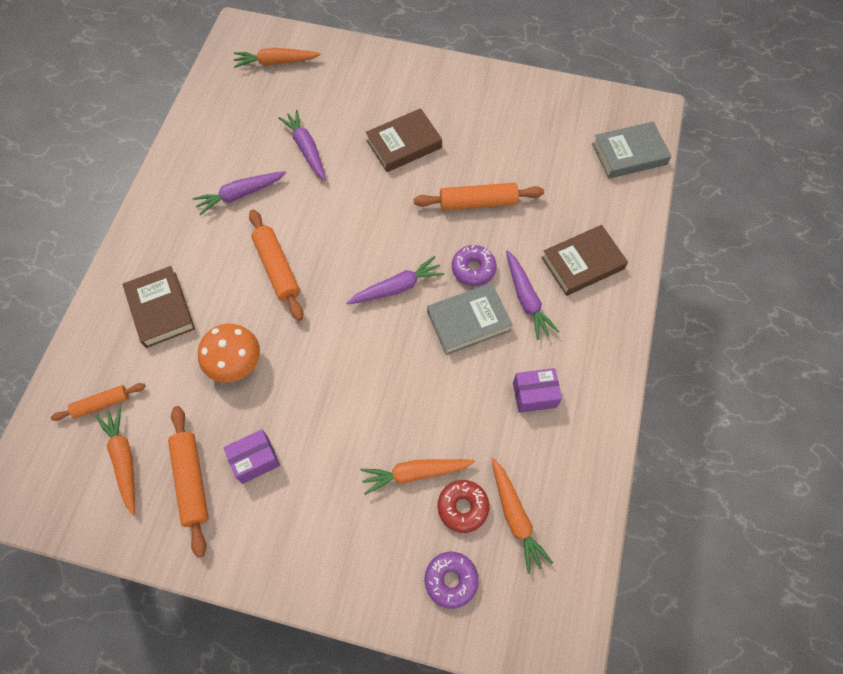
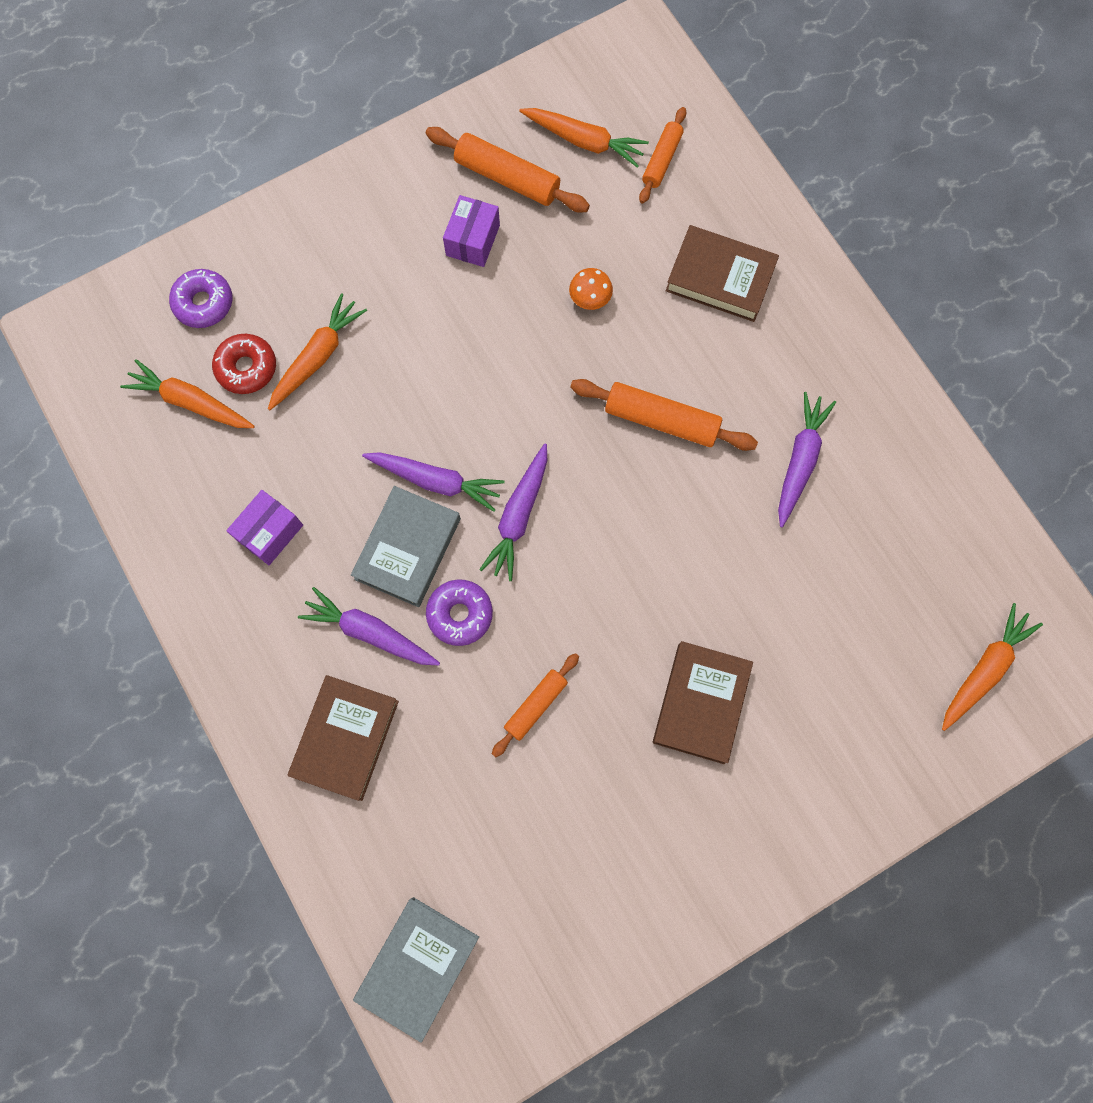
camera: 135 degrees right, 10 degrees up
(235, 362) = (590, 298): orange mushroom -> orange mushroom, size x0.55
(306, 149) = (801, 585): purple carrot -> purple carrot (436, 481)
(477, 202) = (536, 705): orange rolling pin -> orange rolling pin, size x0.63

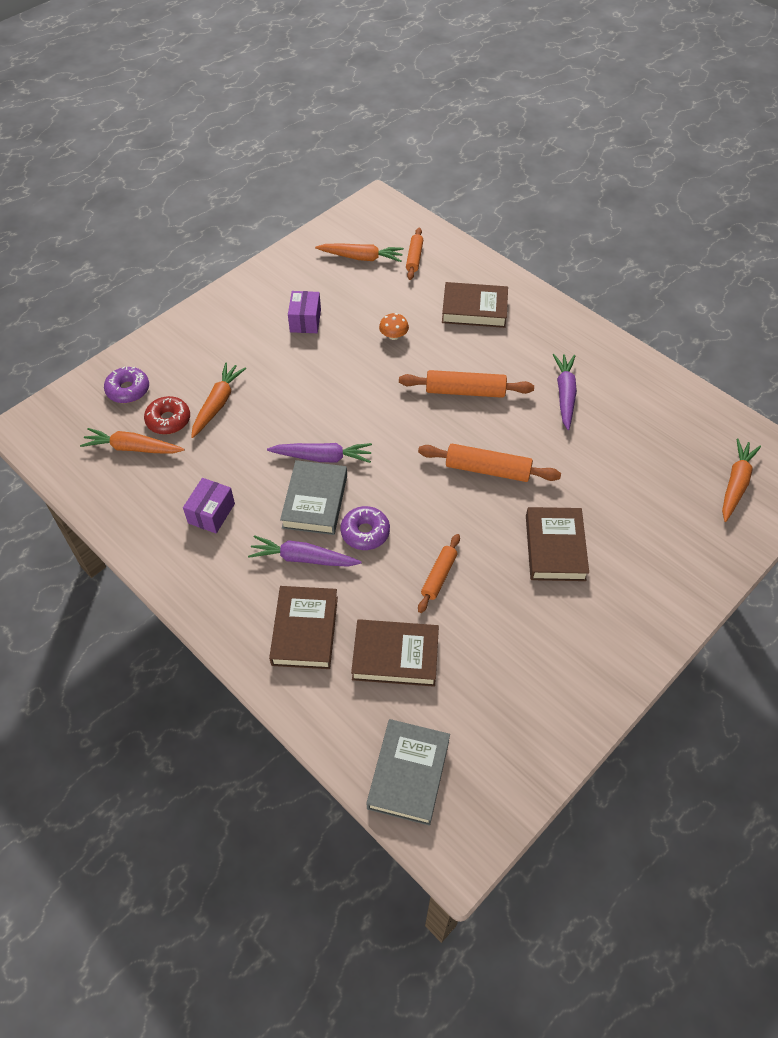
camera: 15 degrees left, 20 degrees down
(447, 804) = (395, 656): none -> brown book
(507, 178) = (317, 285): orange rolling pin -> orange rolling pin (488, 469)
(518, 516) = (387, 465): purple carrot -> none

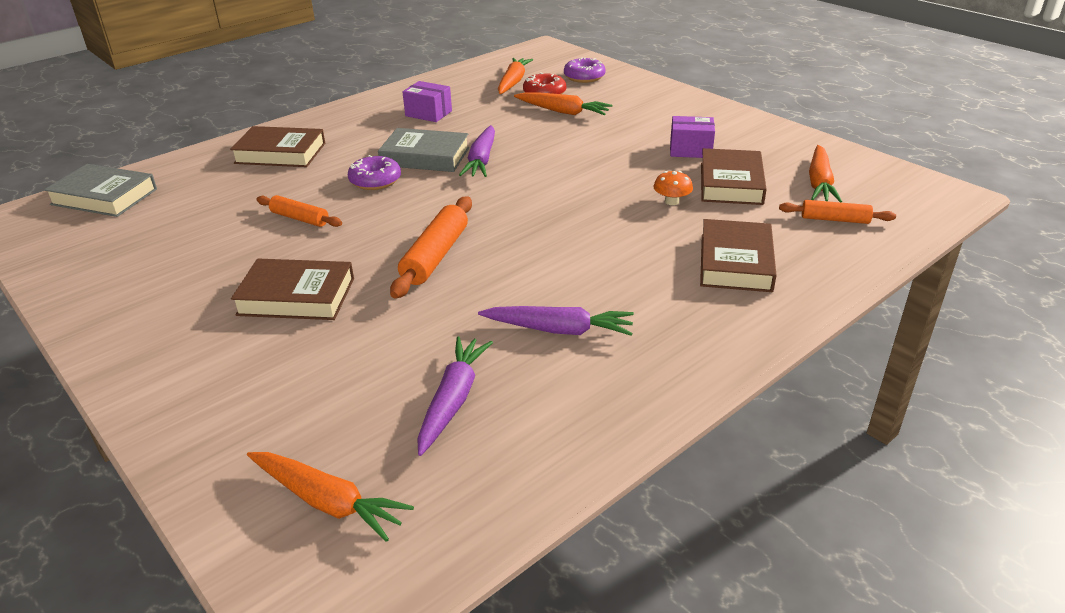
camera: 95 degrees right, 20 degrees down
(303, 558) = (359, 152): purple carrot -> purple carrot (453, 400)
(395, 656) = (224, 193): brown book -> brown book (731, 183)
(465, 391) = (571, 247): orange rolling pin -> none

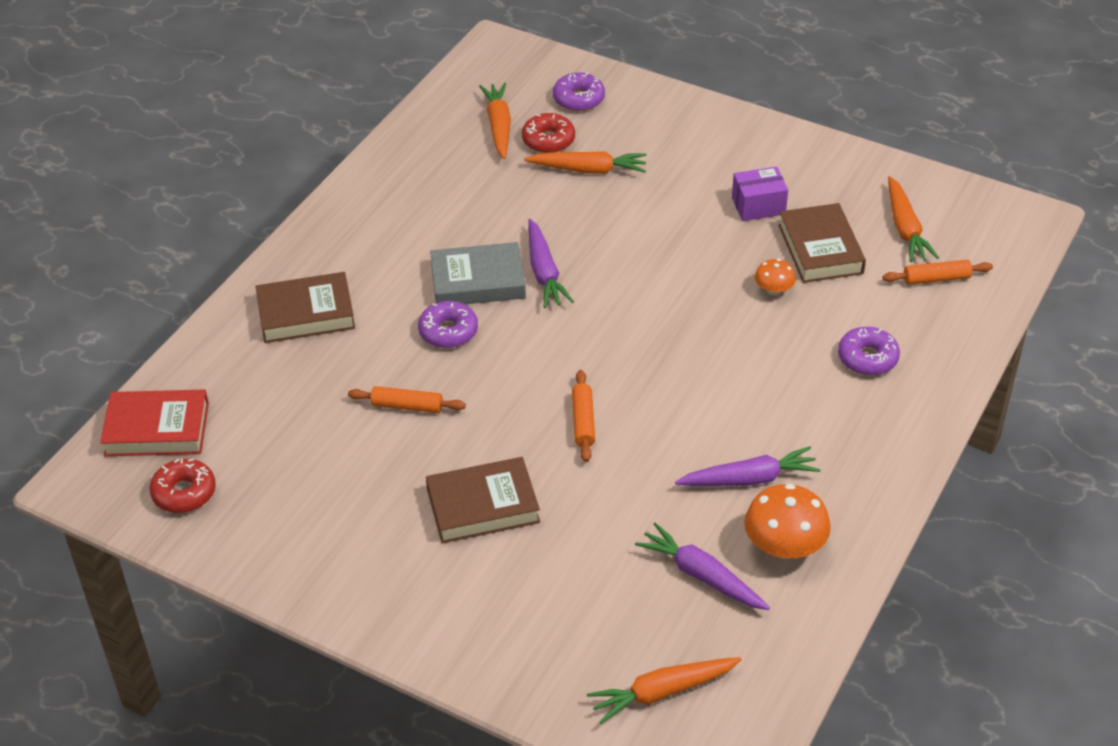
camera: 20 degrees left, 10 degrees up
(77, 238) = (184, 493): none -> red donut
(104, 197) = (157, 429): grey book -> red book
(327, 502) = (662, 692): orange carrot -> orange carrot turned 150 degrees clockwise
(428, 113) = (433, 206): purple box -> none
(435, 256) = (583, 421): orange rolling pin -> orange rolling pin, size x0.63
(453, 400) = (701, 575): purple carrot -> purple carrot turned 45 degrees counterclockwise
(558, 395) = (784, 546): none -> orange mushroom
(736, 262) = (867, 358): brown book -> purple donut

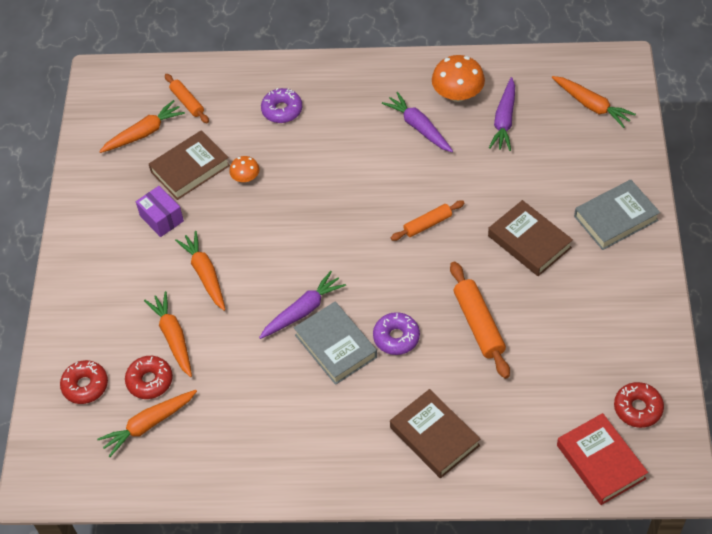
camera: 115 degrees left, 10 degrees up
(407, 406) = (478, 324): orange rolling pin -> orange rolling pin, size x1.58
(450, 613) = (615, 218): none -> grey book
(578, 99) = (85, 386): purple donut -> red donut
(653, 215) = (205, 274): none -> orange carrot

